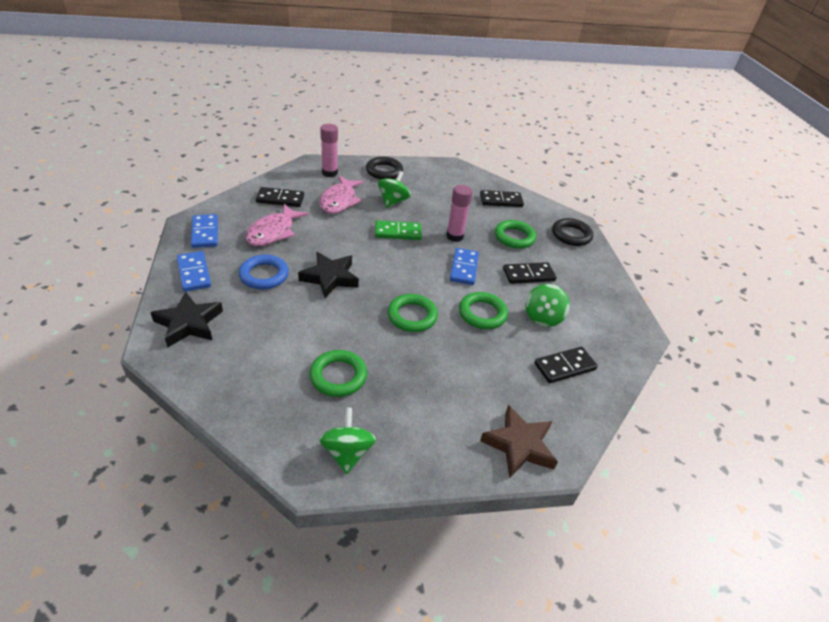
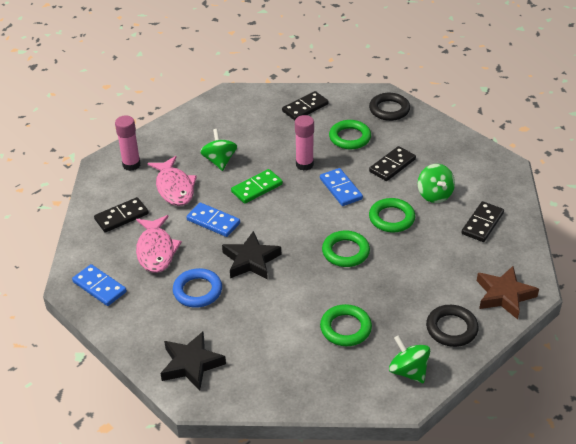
camera: 30 degrees left, 0 degrees up
(194, 273) = (139, 325): blue domino -> blue domino (213, 221)
(384, 171) = (177, 135): black ring -> black ring (451, 328)

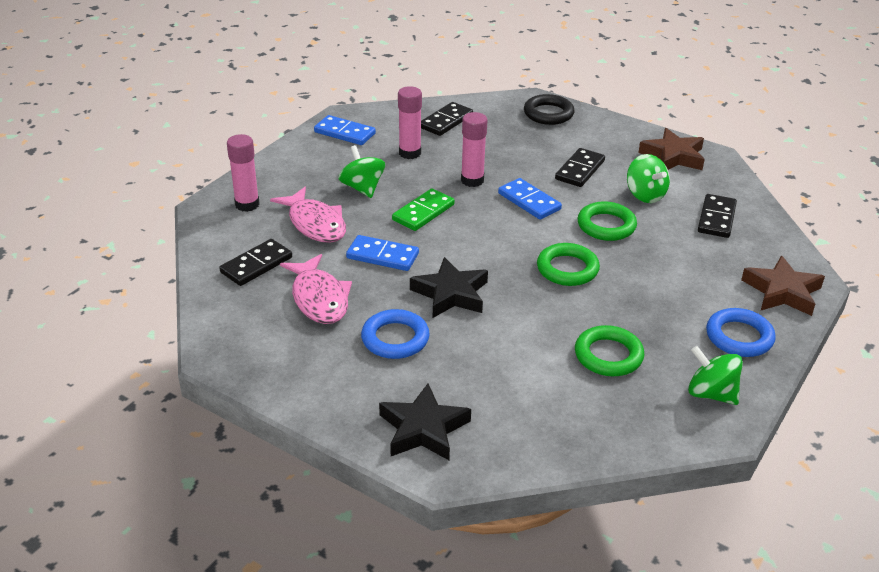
camera: 15 degrees left, 5 degrees down
(99, 287) = (257, 352): blue domino -> blue domino (344, 133)
(266, 134) = (410, 153): none -> pink glue stick
(350, 137) = (515, 147): green ring -> none
(451, 328) = (739, 337): black ring -> blue ring
(473, 162) = (673, 156): none -> brown star

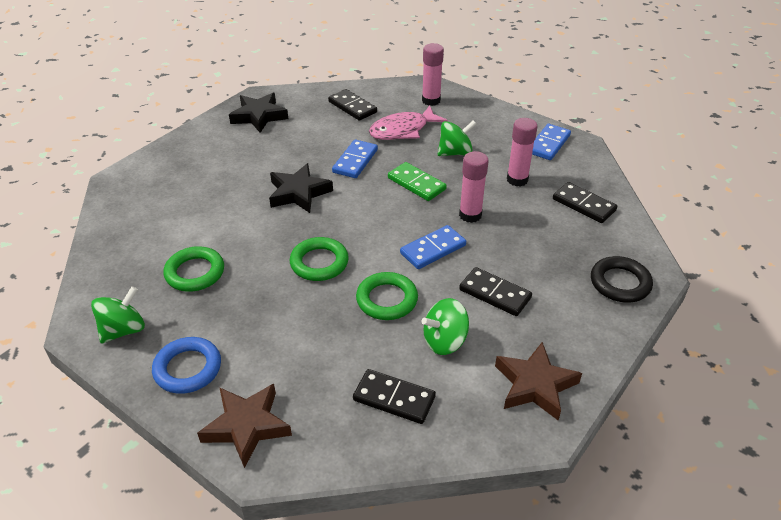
camera: 95 degrees right, 5 degrees up
(319, 298) = (307, 133): pink fish -> none
(395, 339) = (252, 164): blue ring -> none
(423, 429) = (156, 173): black star -> black star (259, 116)

